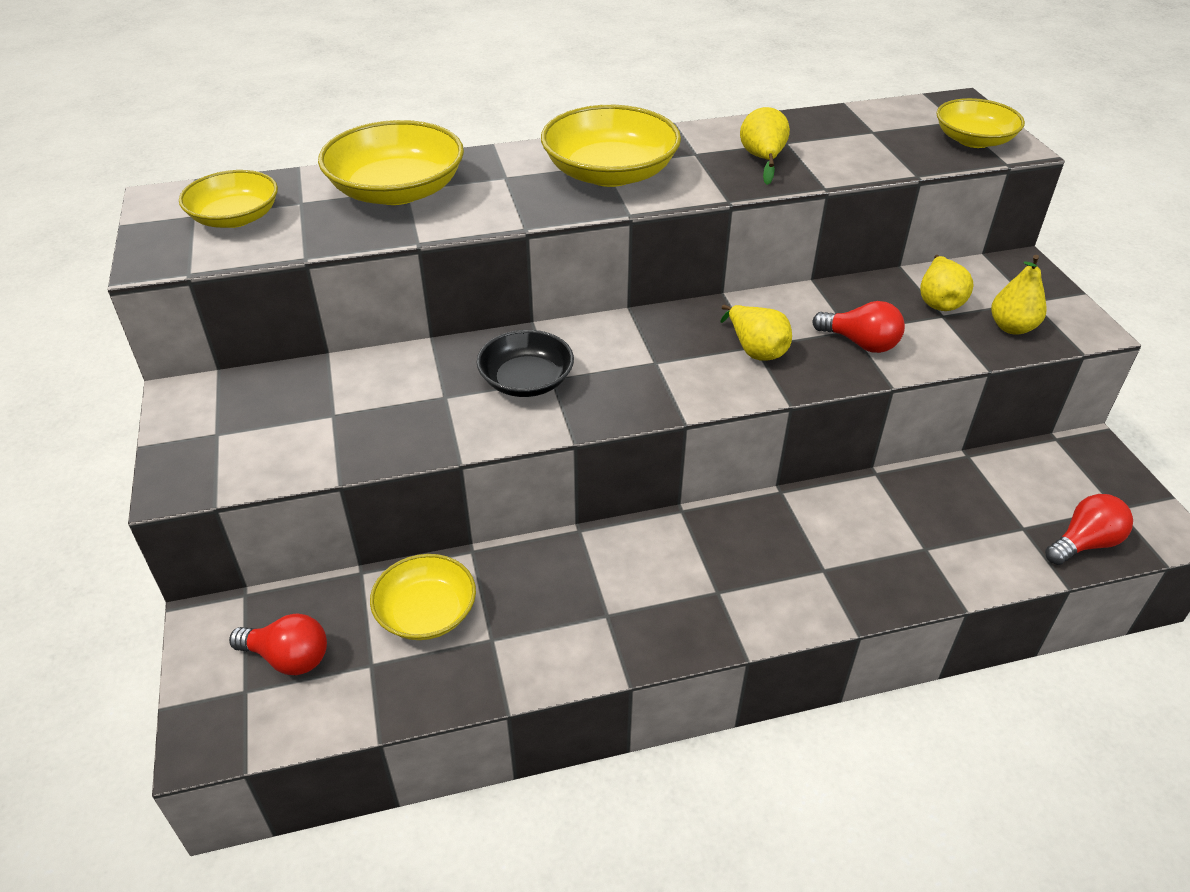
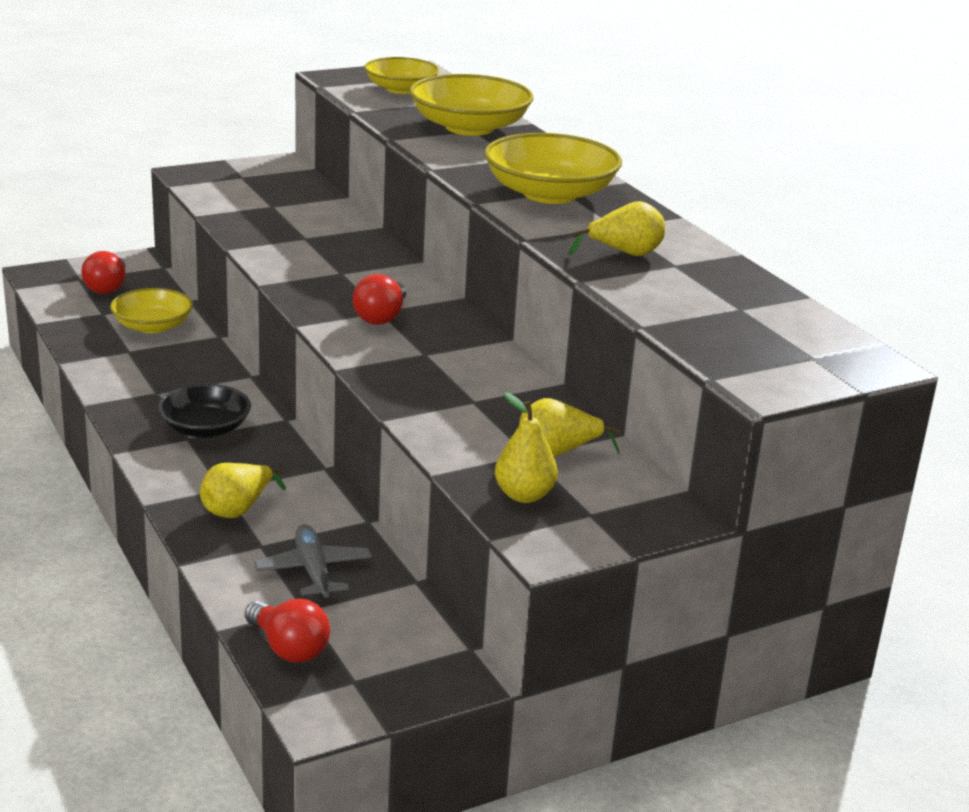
camera: 75 degrees right, 15 degrees down
(526, 381) = (335, 263): black bowl -> black bowl (205, 428)
(755, 350) = (418, 354): yellow pear -> yellow pear (237, 510)
(860, 343) = (452, 405): red light bulb -> red light bulb (381, 317)
(963, 517) = (313, 571): none -> grey plane
(973, 140) = (763, 363): yellow bowl -> none

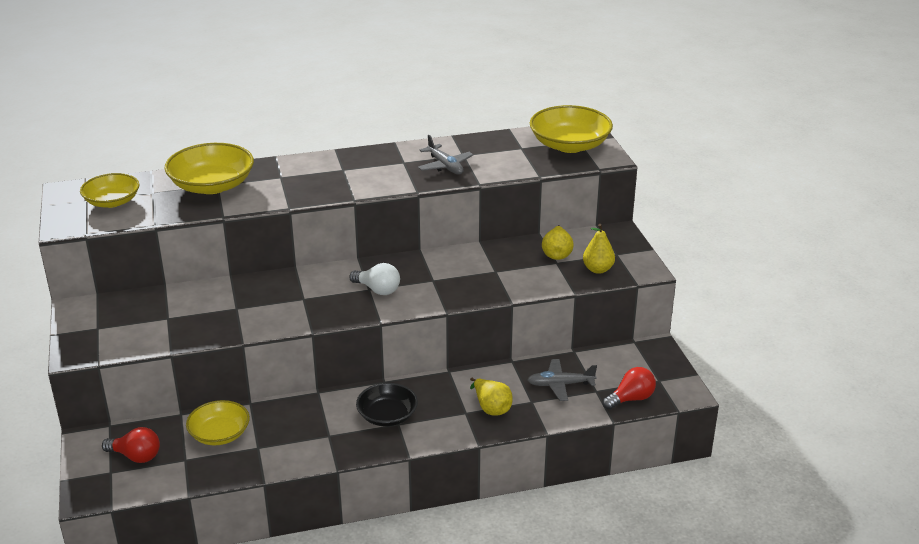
camera: 75 degrees left, 5 degrees up
(381, 317) = (378, 290): red light bulb -> white light bulb
(550, 194) = (347, 174): yellow bowl -> yellow bowl (569, 145)
(624, 254) = (445, 166): yellow pear -> grey plane

